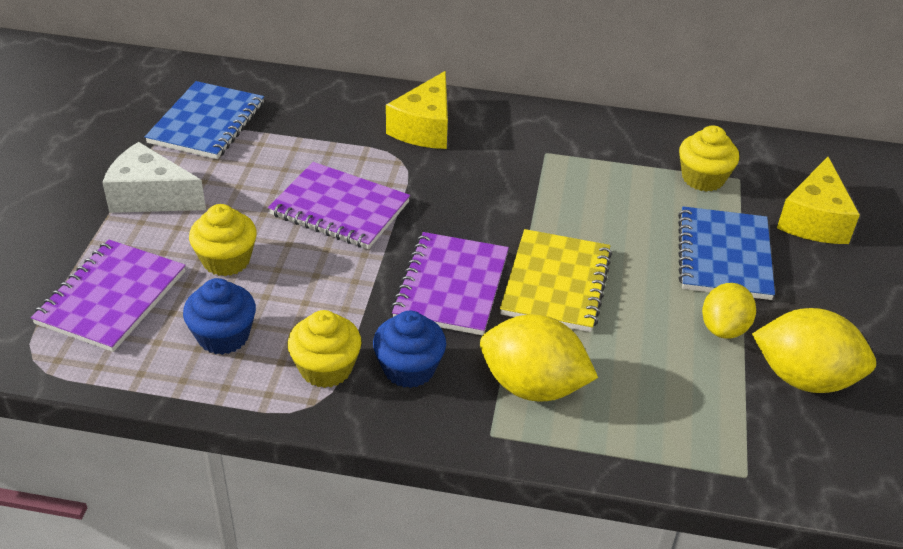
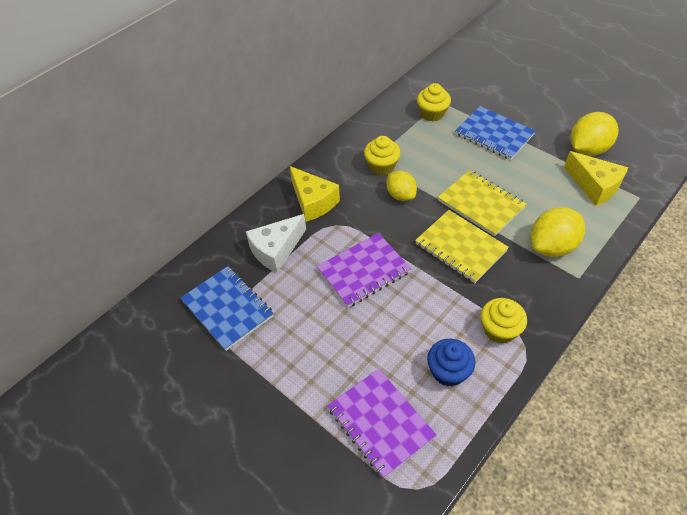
camera: 55 degrees left, 10 degrees up
(150, 197) = (288, 368): white cheese -> white cheese (276, 250)
(226, 260) = (379, 346): yellow cupcake -> yellow cupcake (381, 166)
(409, 368) = (516, 292): blue cupcake -> none
(451, 286) = (460, 247): purple notebook -> yellow notebook
(724, 328) = (544, 159): yellow lemon -> yellow lemon (400, 195)
(814, 220) = (485, 93): yellow cheese -> yellow cheese (594, 186)

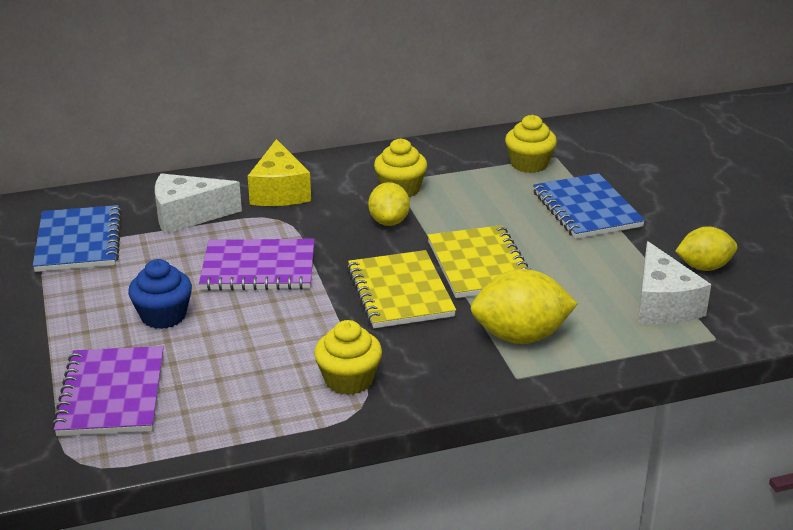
camera: 30 degrees right, 20 degrees down
(448, 371) = (240, 387): blue cupcake -> blue cupcake (163, 316)
(587, 149) = (704, 267): yellow lemon -> yellow lemon, size x0.65
(594, 186) = (663, 304): yellow cheese -> white cheese

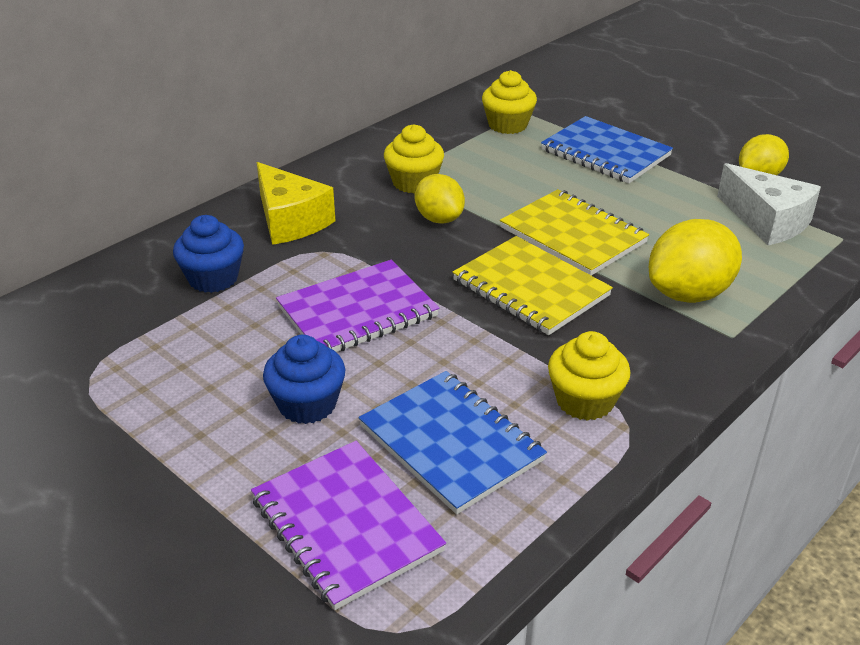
camera: 30 degrees left, 5 degrees up
(79, 242) = (108, 351): blue notebook -> blue notebook (451, 443)
(187, 216) = (213, 278): white cheese -> blue cupcake

